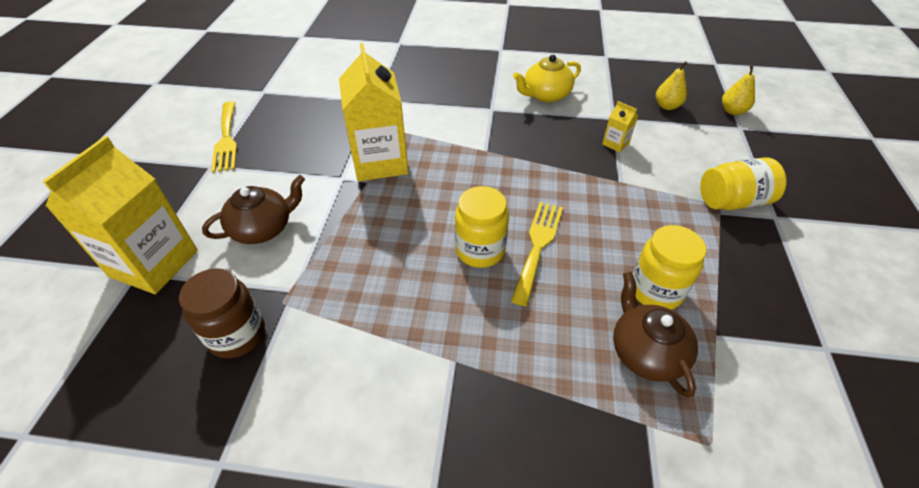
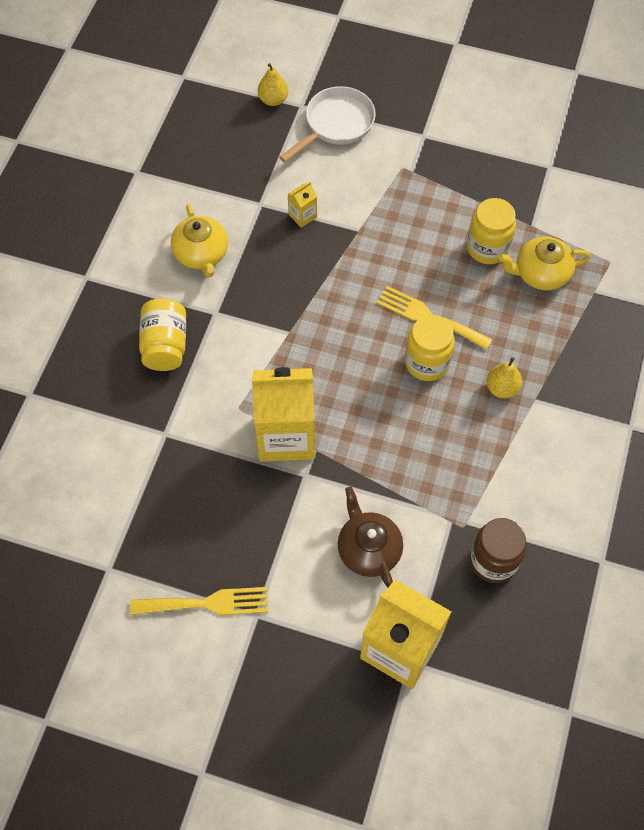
camera: 80 degrees left, 15 degrees up
(646, 352) = (540, 273): brown teapot -> yellow teapot
(667, 106) = (251, 151): yellow pear -> yellow pear (502, 388)
(732, 201) = (400, 156): yellow jar -> yellow jar (165, 345)
(736, 152) = (336, 124): none -> white pan

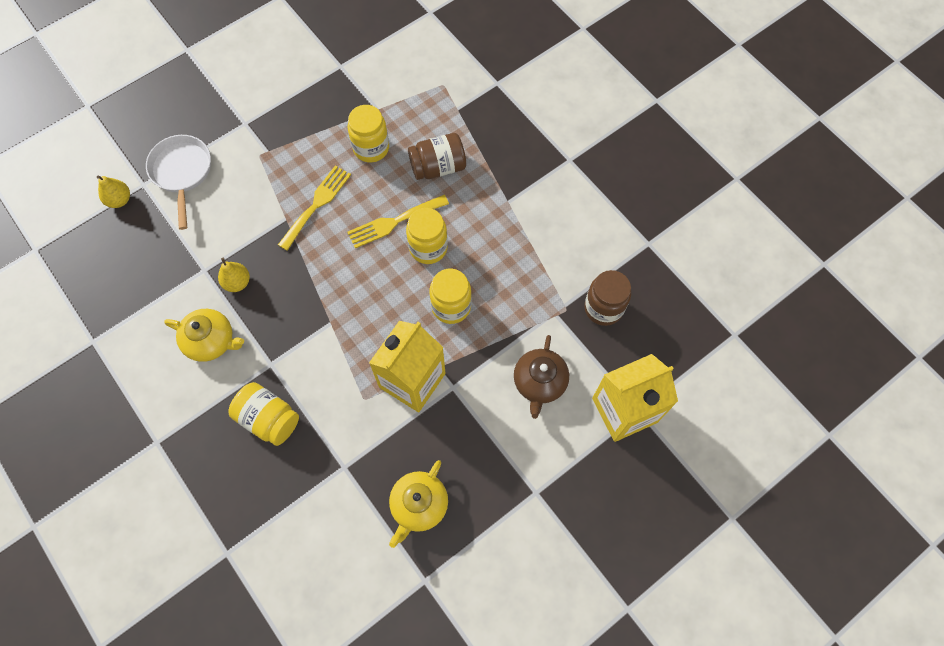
camera: 55 degrees left, 5 degrees up
(207, 603) = (503, 523): yellow fork -> yellow fork (317, 204)
(302, 216) = (240, 248): yellow carton -> none
(368, 549) = (539, 382): brown teapot -> brown teapot turned 90 degrees counterclockwise
(384, 421) = (451, 306): none -> yellow jar
(502, 388) = (484, 215): yellow pear -> yellow pear (237, 282)
(517, 316) = (438, 167): none -> brown jar
(540, 273) = (418, 130): yellow teapot -> yellow teapot (419, 505)

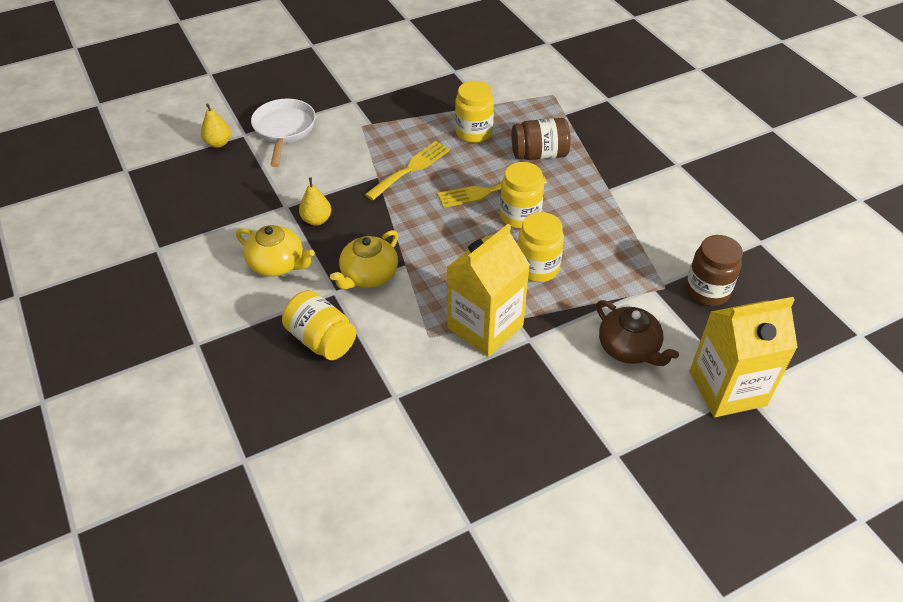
camera: 10 degrees right, 20 degrees down
(419, 505) = (474, 446): yellow teapot -> yellow teapot (368, 275)
(539, 382) = (629, 348): brown teapot -> brown teapot turned 60 degrees counterclockwise

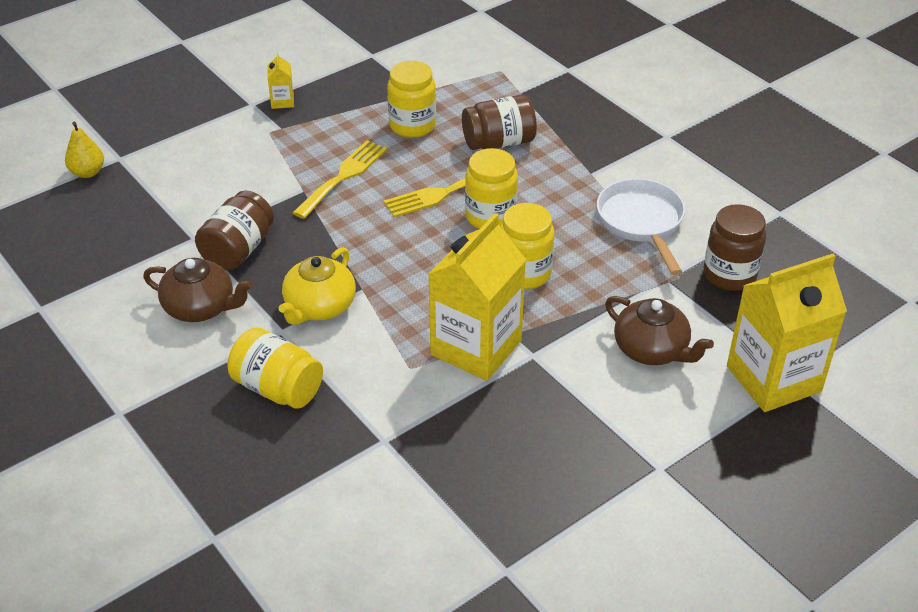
camera: 10 degrees left, 5 degrees down
(277, 264) = (201, 307): yellow teapot -> brown teapot
(284, 130) = (170, 147): white pan -> white pan (641, 222)
(316, 220) = (238, 250): yellow pear -> brown jar
(377, 102) = (282, 101): none -> yellow carton

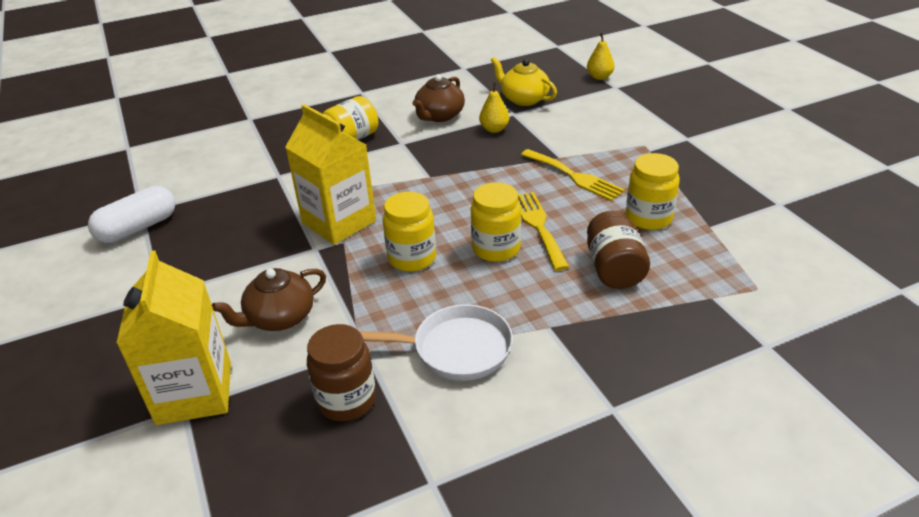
camera: 105 degrees right, 5 degrees down
(238, 250) = (494, 129): brown jar -> yellow pear
(282, 101) = (691, 152): yellow carton -> none
(319, 307) = (418, 158): yellow teapot -> yellow teapot (523, 99)
(544, 555) = (138, 228): none -> white capsule

